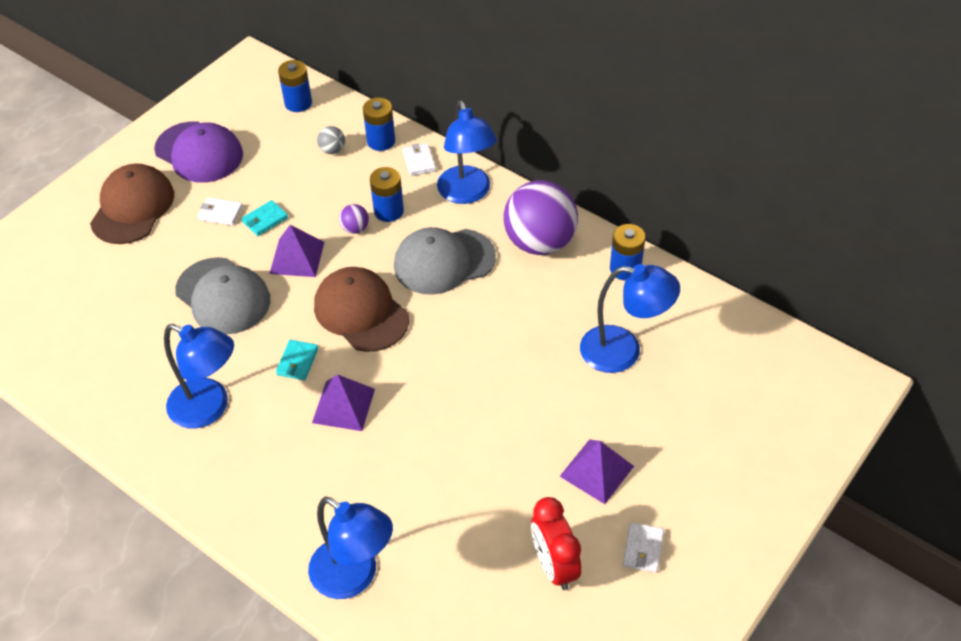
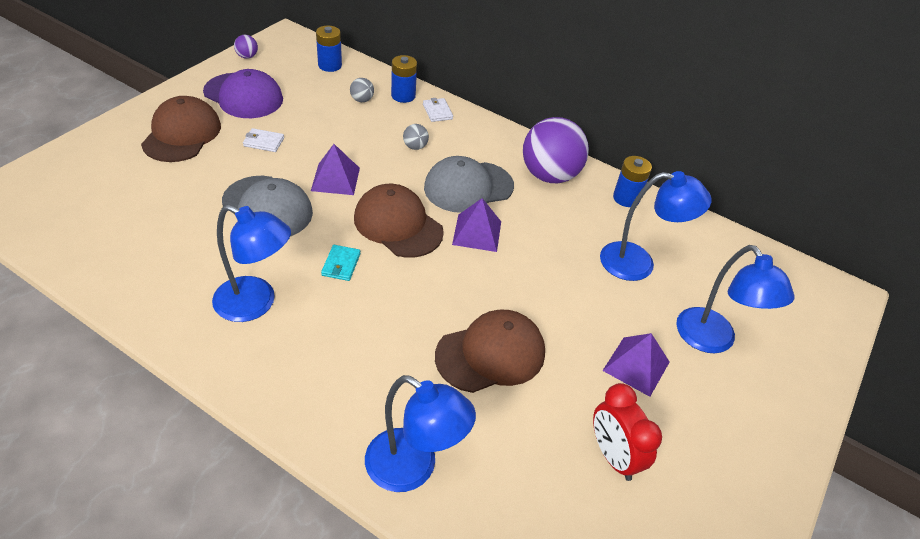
camera: 10 degrees left, 5 degrees down
(265, 220) = (304, 149): turquoise wallet -> none
(343, 405) = (388, 304): purple pyramid -> purple pyramid (477, 233)
(355, 228) = (386, 159): purple ball -> purple ball (247, 56)
(388, 211) = (415, 147): blue battery -> grey ball
(444, 459) = (491, 354): none -> brown cap
(467, 193) = (481, 137): blue lamp -> blue lamp (712, 340)
(643, 549) = (695, 439): white wallet -> none

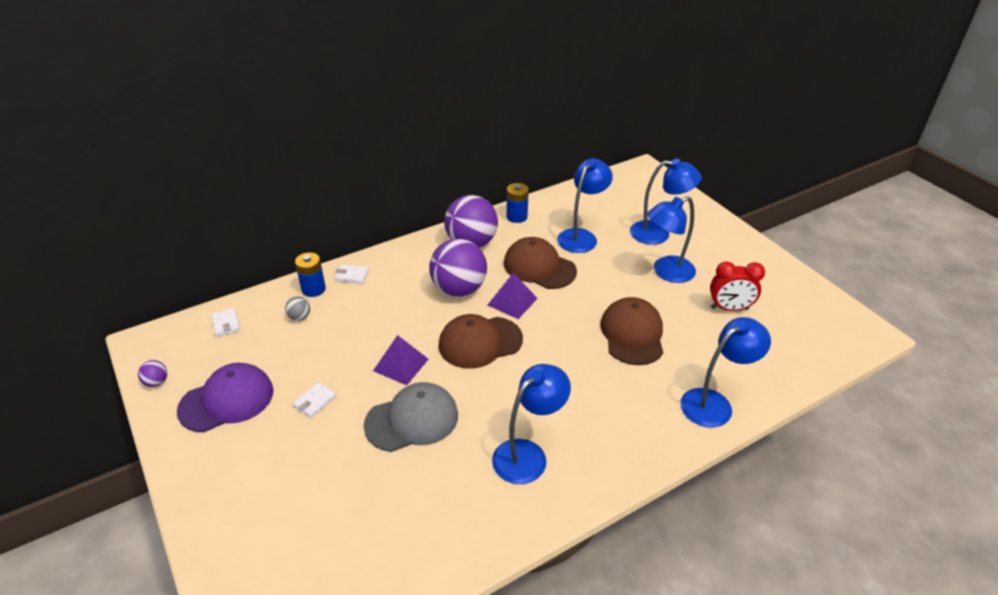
camera: 60 degrees left, 5 degrees down
(182, 134) = (257, 464): brown cap -> brown cap (539, 267)
(330, 65) = (226, 324): blue battery -> white wallet
(341, 264) = (508, 389): turquoise wallet -> none
(415, 147) = (390, 303): grey ball -> none
(468, 187) = (459, 289): grey cap -> purple ball
(636, 366) = (666, 272): purple pyramid -> blue lamp

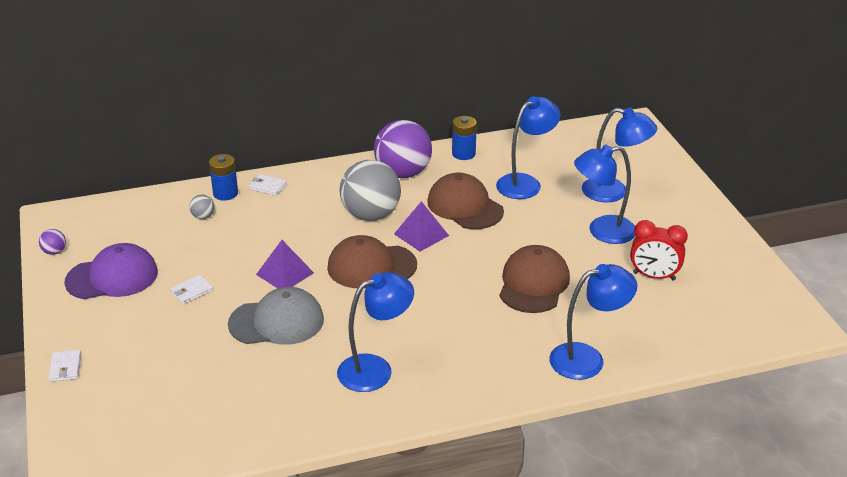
camera: 15 degrees right, 5 degrees down
(226, 324) = (132, 212): white wallet -> white wallet (65, 367)
(459, 289) = (371, 215): purple ball -> grey ball

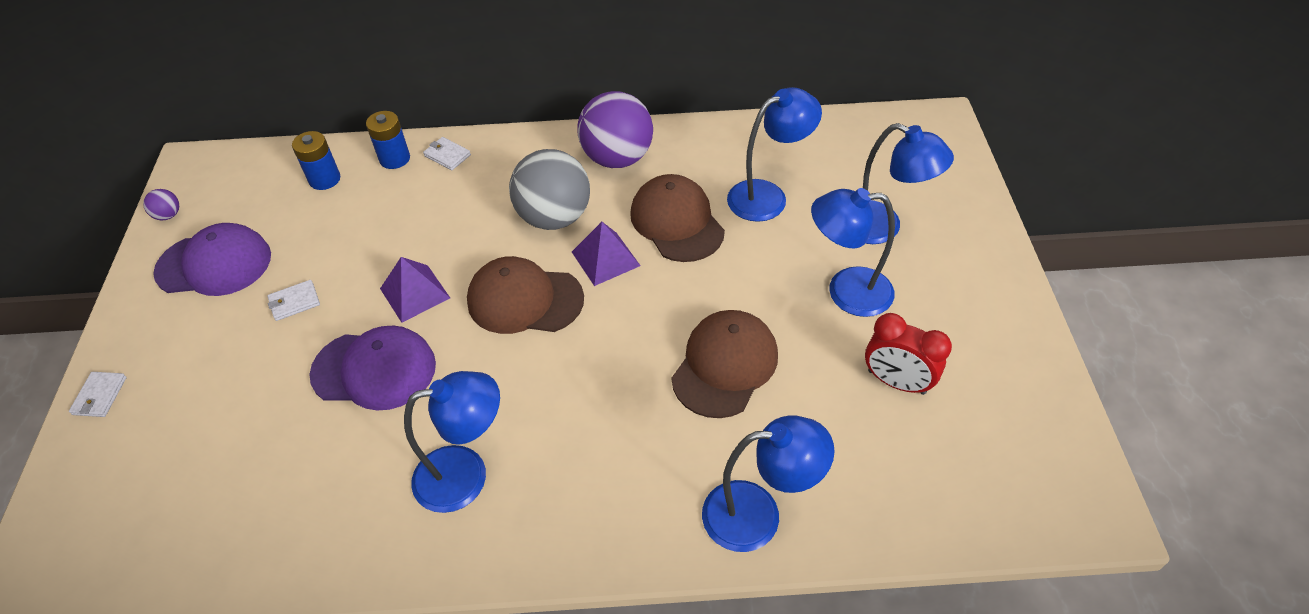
camera: 15 degrees right, 15 degrees up
(203, 216) = (355, 189): grey ball -> none
(276, 322) = (374, 370): grey cap -> purple cap
(463, 154) = (703, 139): blue battery -> blue battery (324, 179)

